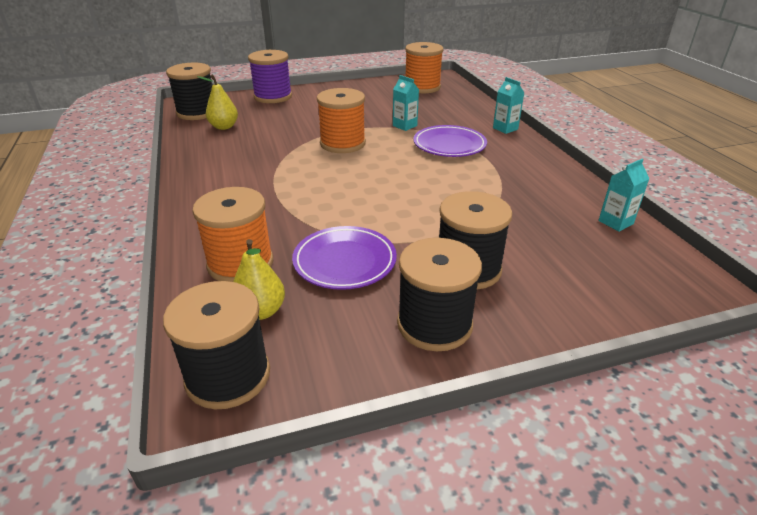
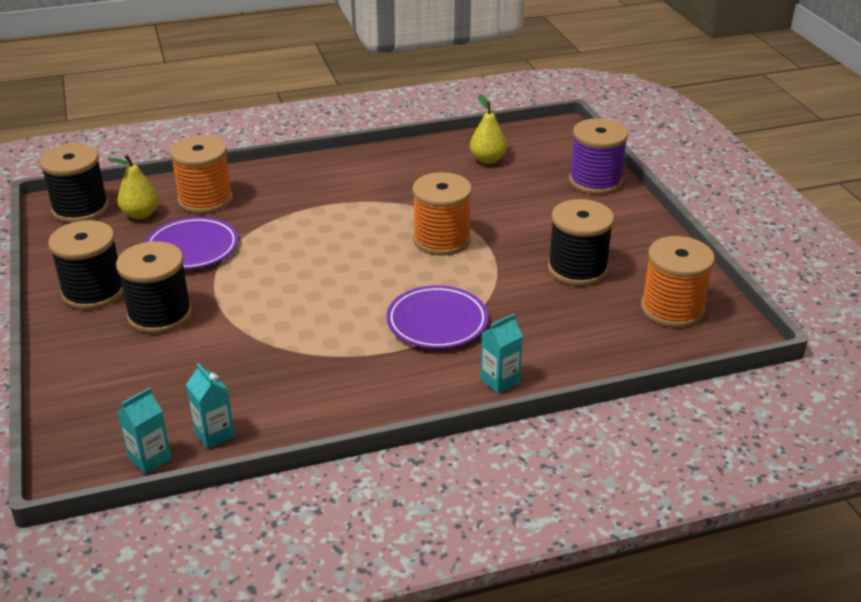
camera: 90 degrees right, 0 degrees up
(197, 112) = (530, 138): black spool -> black spool (577, 269)
(404, 126) = (502, 287): turquoise carton -> turquoise carton (150, 459)

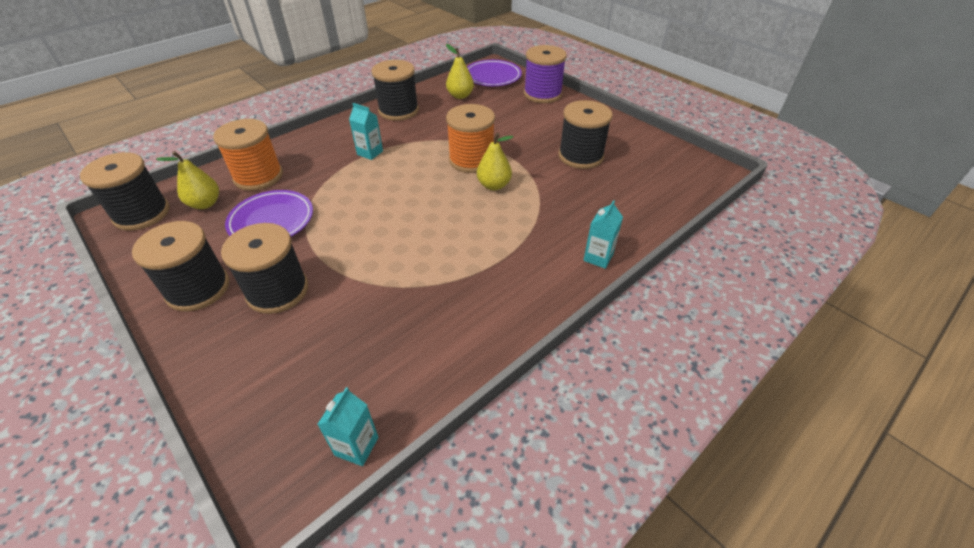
camera: 25 degrees left, 10 degrees up
(214, 434) = (403, 393): turquoise carton -> turquoise carton (370, 153)
(400, 161) = (398, 110): none -> black spool
(437, 322) = (516, 224): purple plate -> purple plate (492, 77)
(445, 274) = (494, 185): none -> yellow pear
(672, 309) = (663, 167): orange spool -> none

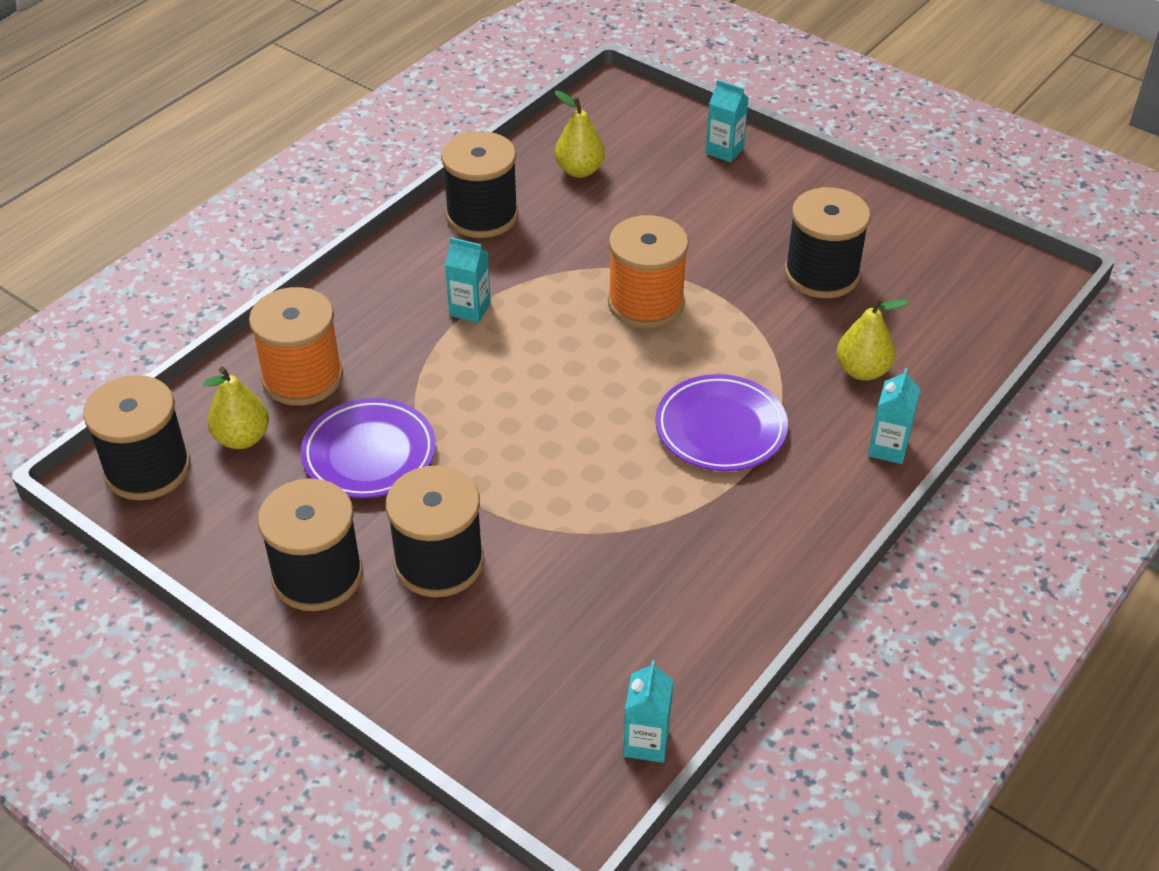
camera: 10 degrees left, 0 degrees up
(492, 77) = (623, 120): purple plate -> purple plate (720, 428)
(494, 185) = (698, 346): yellow pear -> yellow pear (862, 371)
(542, 94) = (724, 151): purple spool -> turquoise carton

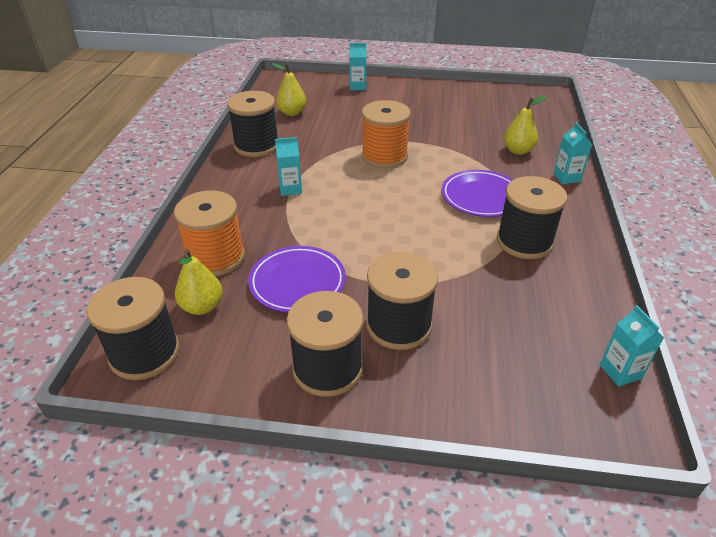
camera: 30 degrees left, 5 degrees down
(821, 274) = (455, 119): black spool -> black spool (524, 241)

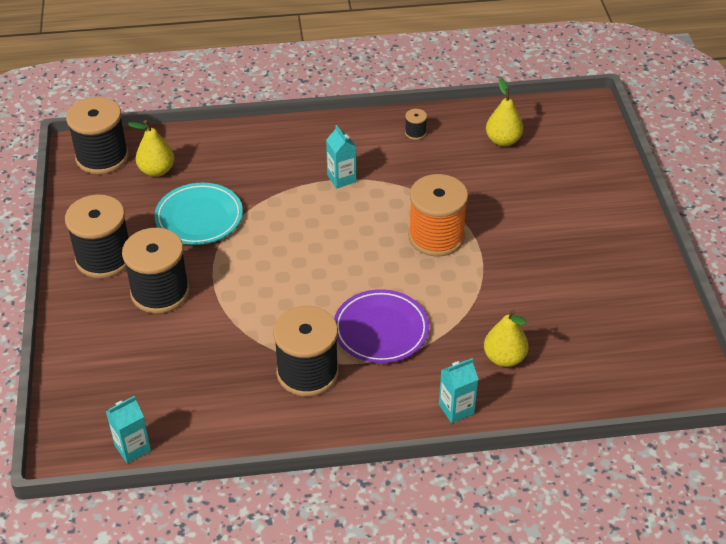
camera: 75 degrees right, 5 degrees up
(216, 257) = (219, 159): orange spool -> none
(256, 145) = (415, 133): black spool -> black spool, size x0.41
(297, 283) = (199, 218): purple plate -> turquoise plate
(357, 86) = (605, 181): turquoise carton -> none

